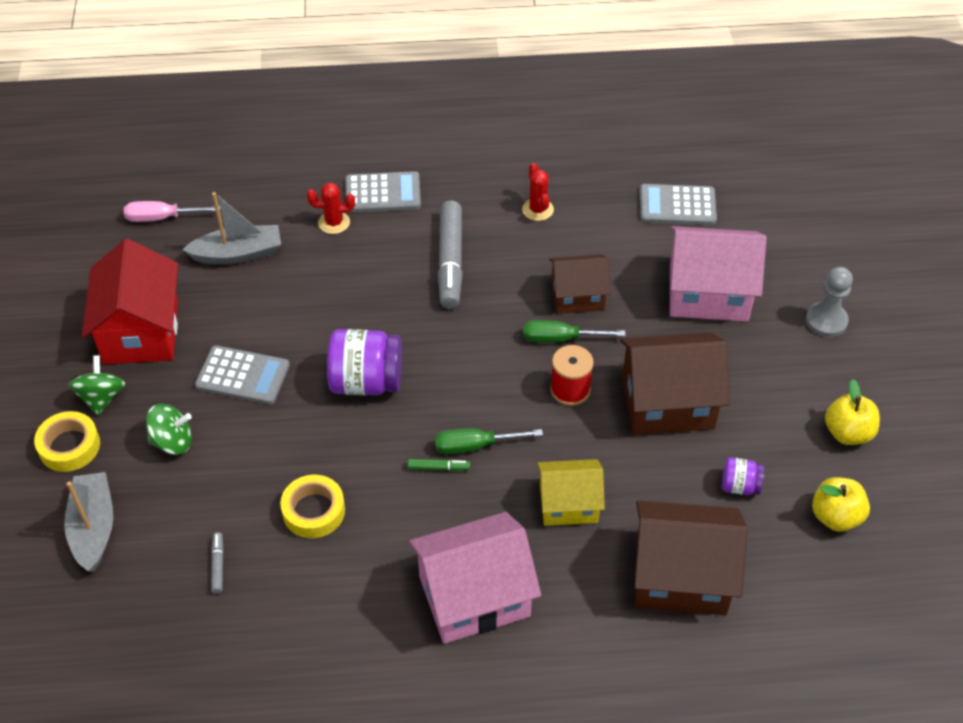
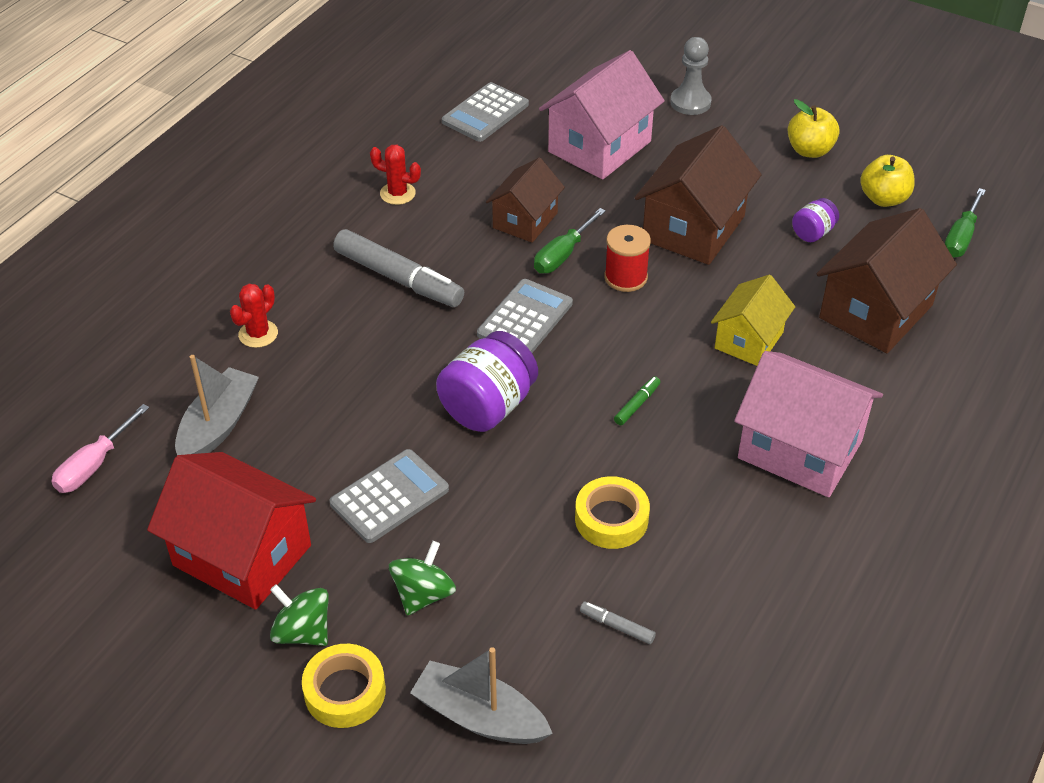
camera: 55 degrees left, 5 degrees down
(382, 193) = (259, 281): grey calculator -> grey calculator (525, 319)
(474, 596) = (800, 449): pink house -> pink house turned 75 degrees counterclockwise
(475, 446) = (633, 368): green screwdriver -> green screwdriver (961, 237)

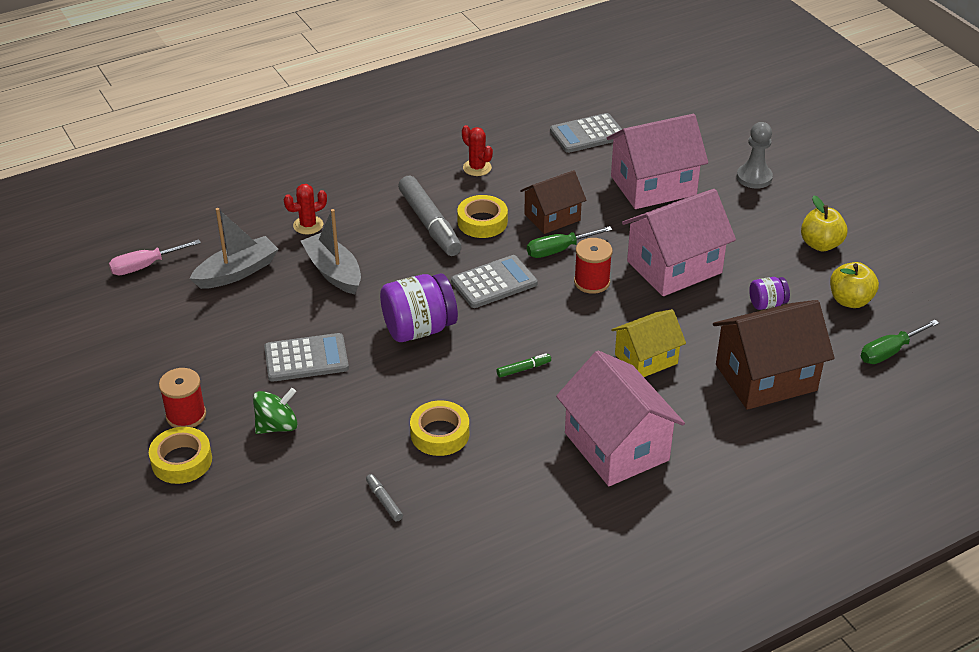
camera: 30 degrees right, 5 degrees down
(242, 555) = (187, 355): red house -> none
(302, 632) = (186, 415): green spinning top -> red spool
(455, 254) = (482, 222): none -> yellow tape
(479, 716) = (250, 513): grey boat -> grey boat (333, 272)
(693, 228) = (674, 267): brown house -> pink house

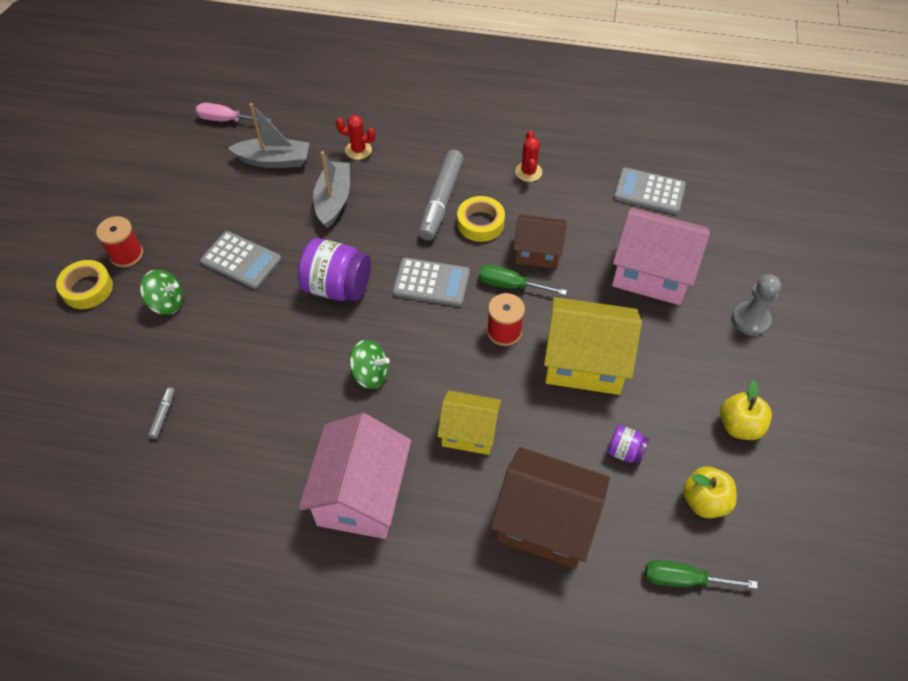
camera: 40 degrees right, 15 degrees up
(440, 434) = (256, 387): yellow tape -> none
(523, 369) = (370, 374): green marker -> green spinning top
(674, 267) = (585, 362): pink house -> yellow house

